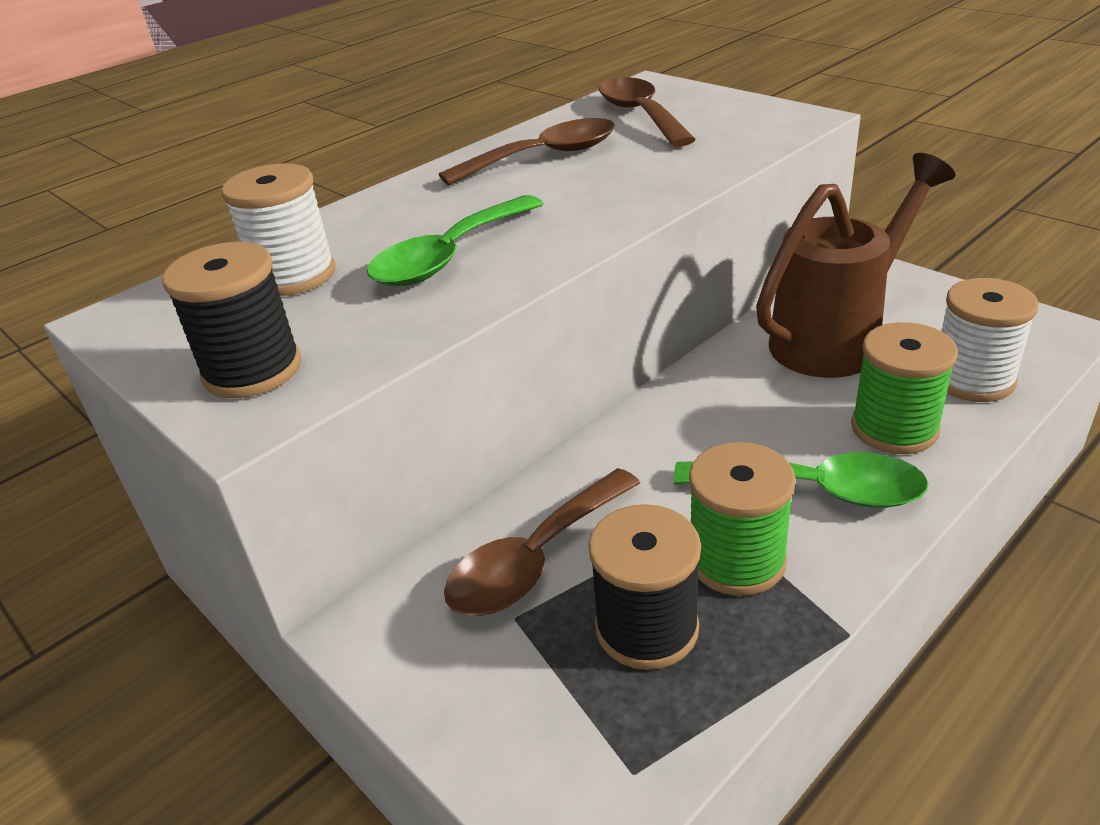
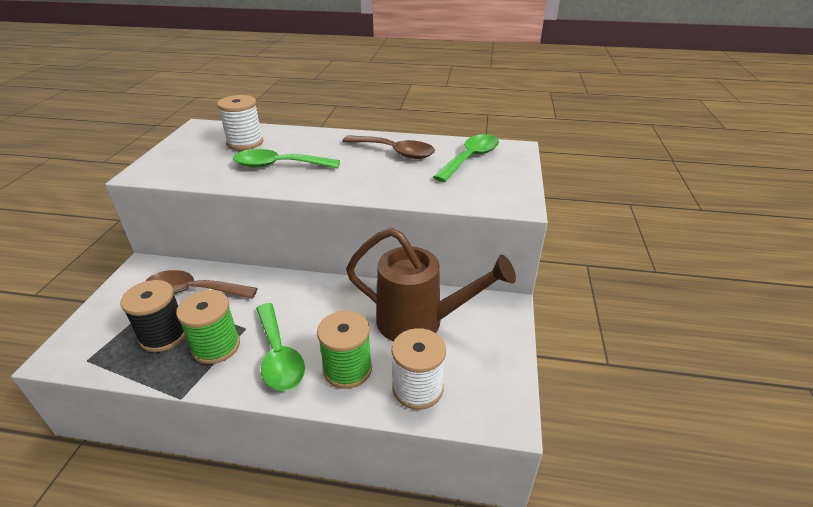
camera: 50 degrees right, 0 degrees up
(252, 370) = (173, 162): black spool -> none
(640, 115) = (470, 158): brown spoon -> green spoon

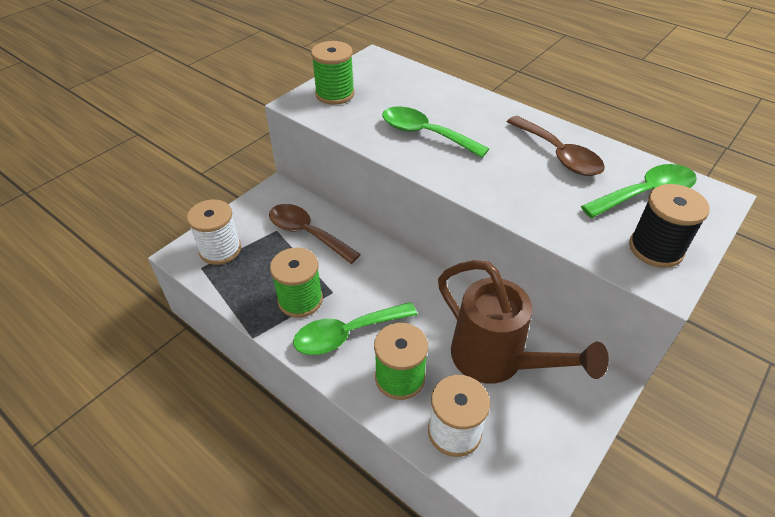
camera: 30 degrees right, 10 degrees up
(164, 335) = (265, 269): black spool -> black spool (655, 249)
(176, 159) = (335, 94): none -> green spool
(245, 143) = (407, 92): white spool -> white spool (220, 250)
(279, 355) = (347, 334): green spoon -> green spoon turned 60 degrees clockwise

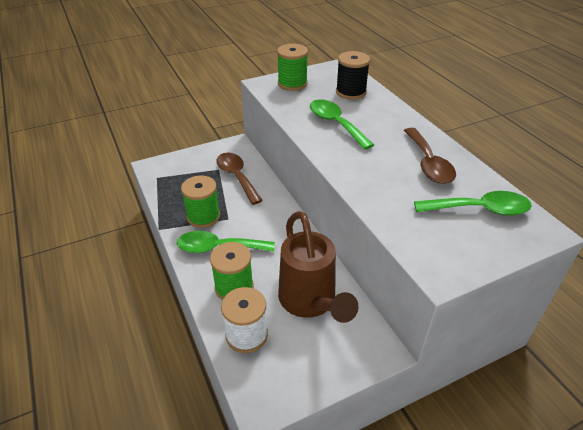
camera: 25 degrees right, 5 degrees down
(220, 250) = (175, 170): white spool -> none
(655, 249) = (453, 249): black spool -> black spool (351, 92)

